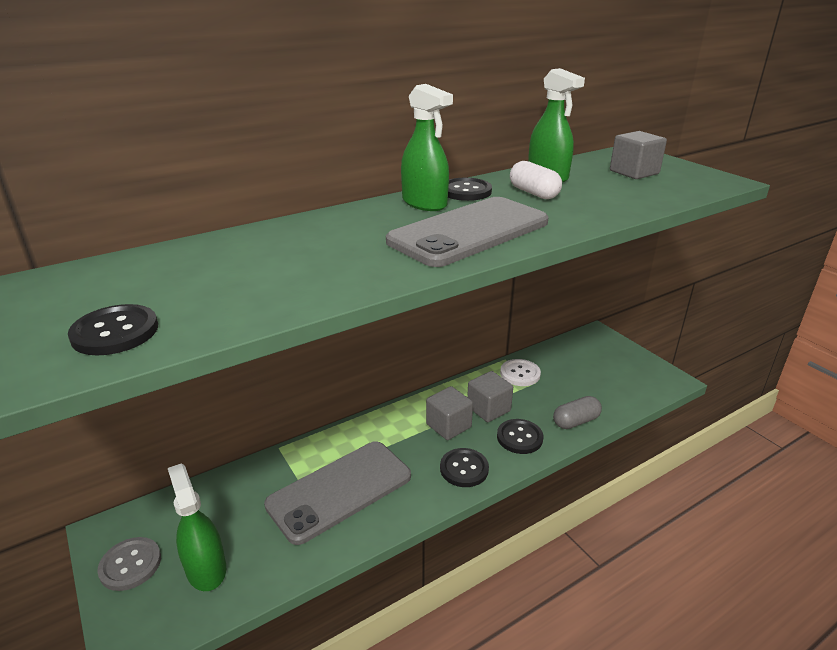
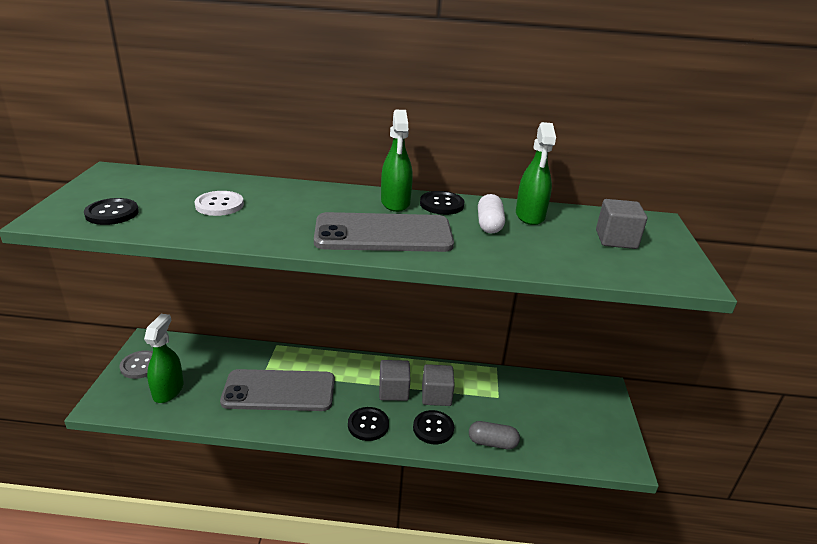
camera: 35 degrees right, 0 degrees up
(520, 374) = (493, 384): white button -> white button (219, 205)

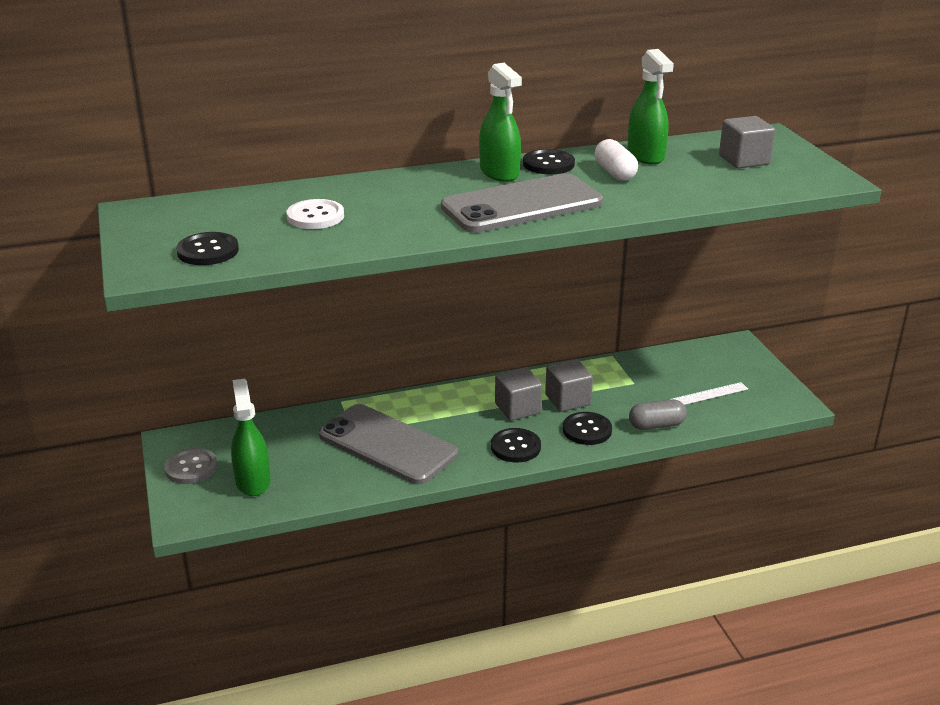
camera: 20 degrees left, 0 degrees up
(279, 391) = (387, 444): grey phone -> grey phone turned 60 degrees clockwise
(554, 428) = (709, 394): none -> white ruler

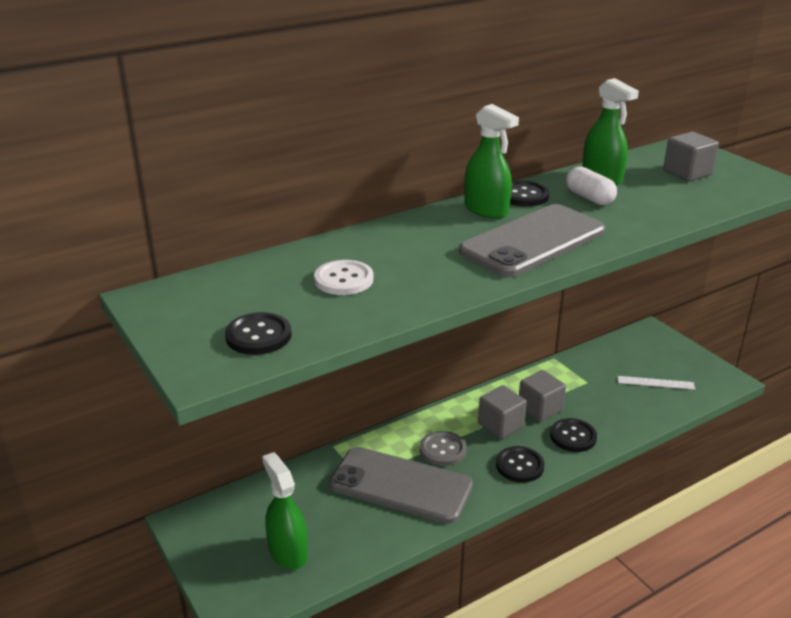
camera: 15 degrees left, 0 degrees up
(191, 468) = (217, 549): grey button -> grey button (442, 450)
(656, 425) = (629, 421): grey capsule -> none
(709, 394) = (655, 383): white ruler -> white ruler turned 45 degrees clockwise

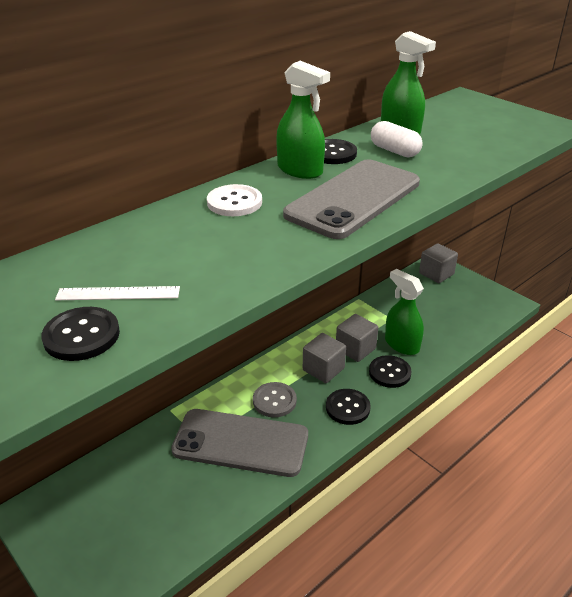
camera: 10 degrees left, 5 degrees up
(288, 552) = (139, 531): green spray bottle -> green spray bottle (401, 344)
(344, 279) = (169, 258): white button -> white button (234, 202)
(655, 383) = (450, 312): white ruler -> white ruler (118, 293)
(687, 172) = (475, 121): grey cube -> grey cube (436, 274)

